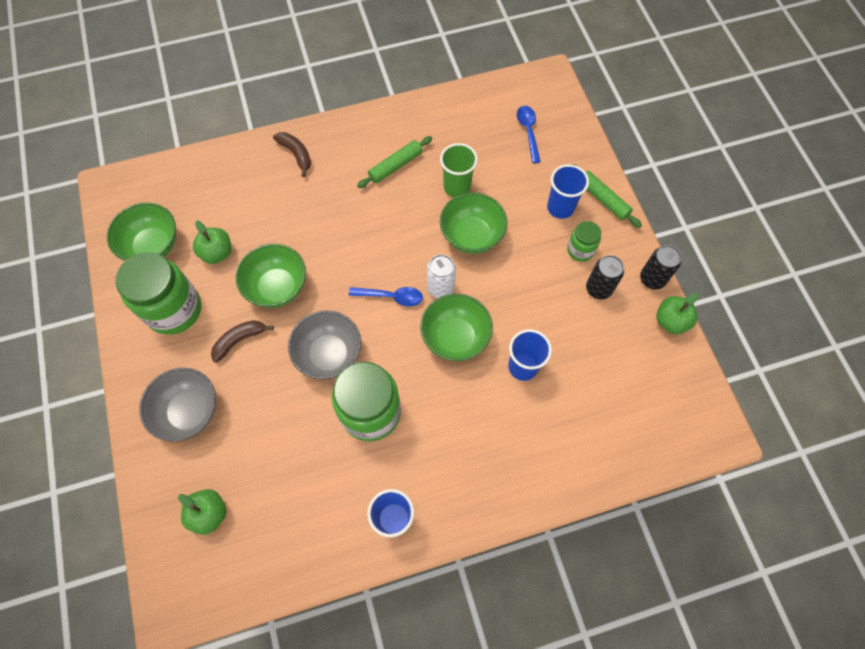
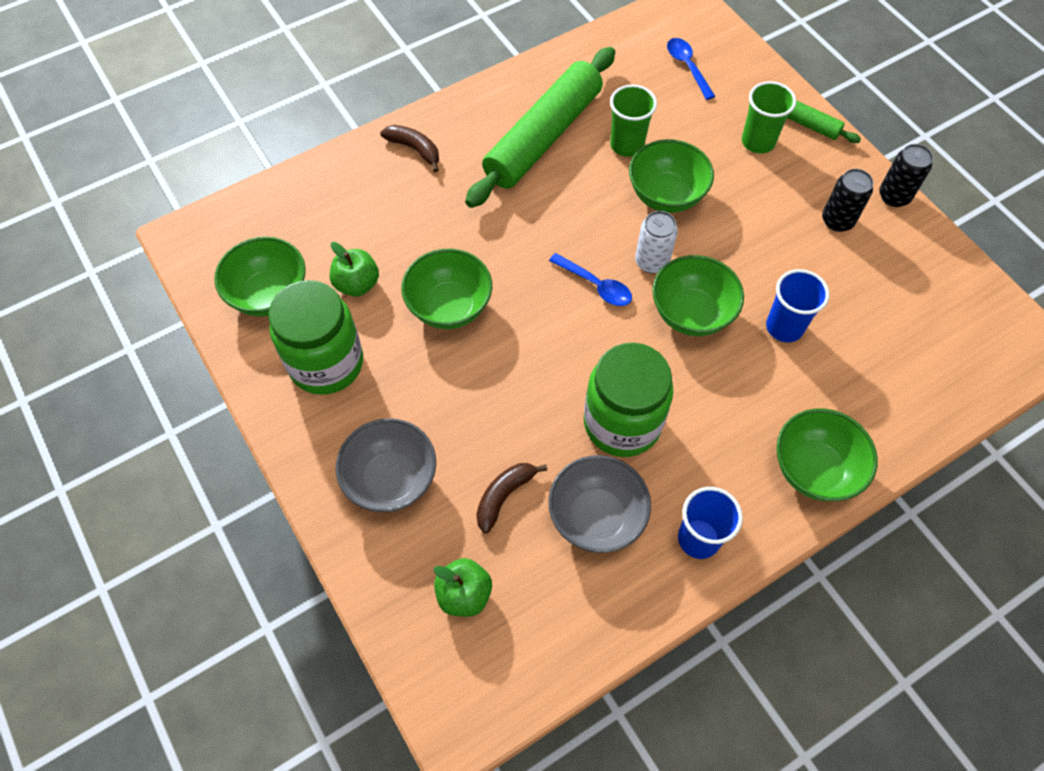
camera: 15 degrees left, 5 degrees down
(239, 340) = (425, 379): brown banana -> brown banana (504, 496)
(329, 354) = (544, 369): grey bowl -> grey bowl (596, 517)
(391, 297) = (596, 285): blue spoon -> blue spoon turned 45 degrees clockwise
(395, 166) = (543, 137): green rolling pin -> green rolling pin, size x2.08
(502, 488) = (814, 469): none -> green bowl
(560, 207) = (758, 142): blue cup -> green cup
(580, 250) = (799, 183): green jar -> none
(671, 321) = (933, 237): green apple -> none

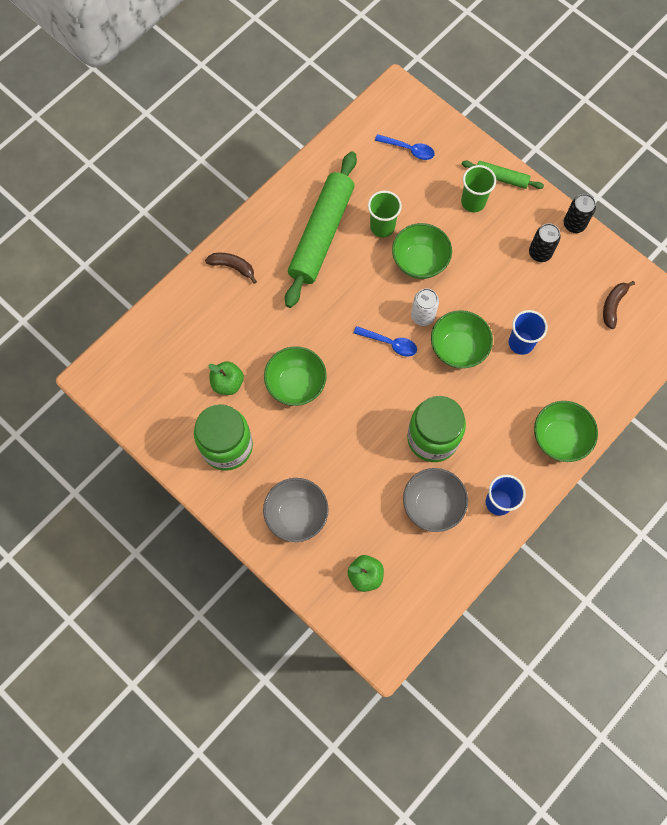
camera: 15 degrees left, 10 degrees up
(269, 294) = (170, 406): green bowl -> none
(504, 496) = (371, 506): brown banana -> brown banana (613, 305)
(687, 67) = (409, 149): blue spoon -> blue spoon turned 150 degrees clockwise

